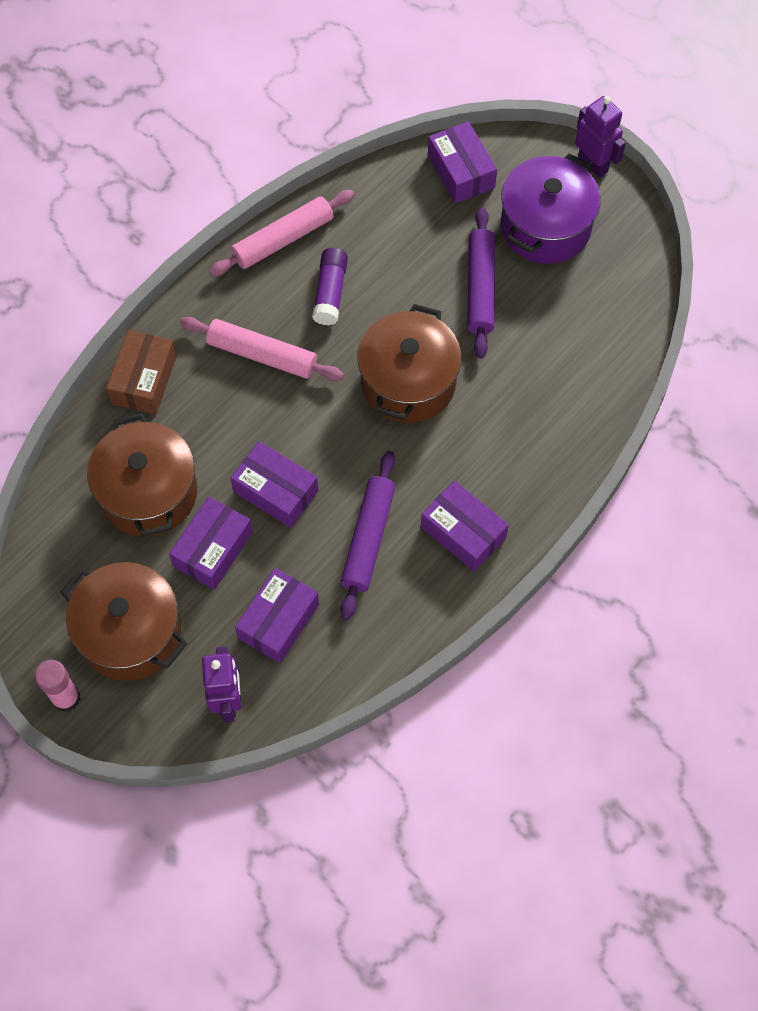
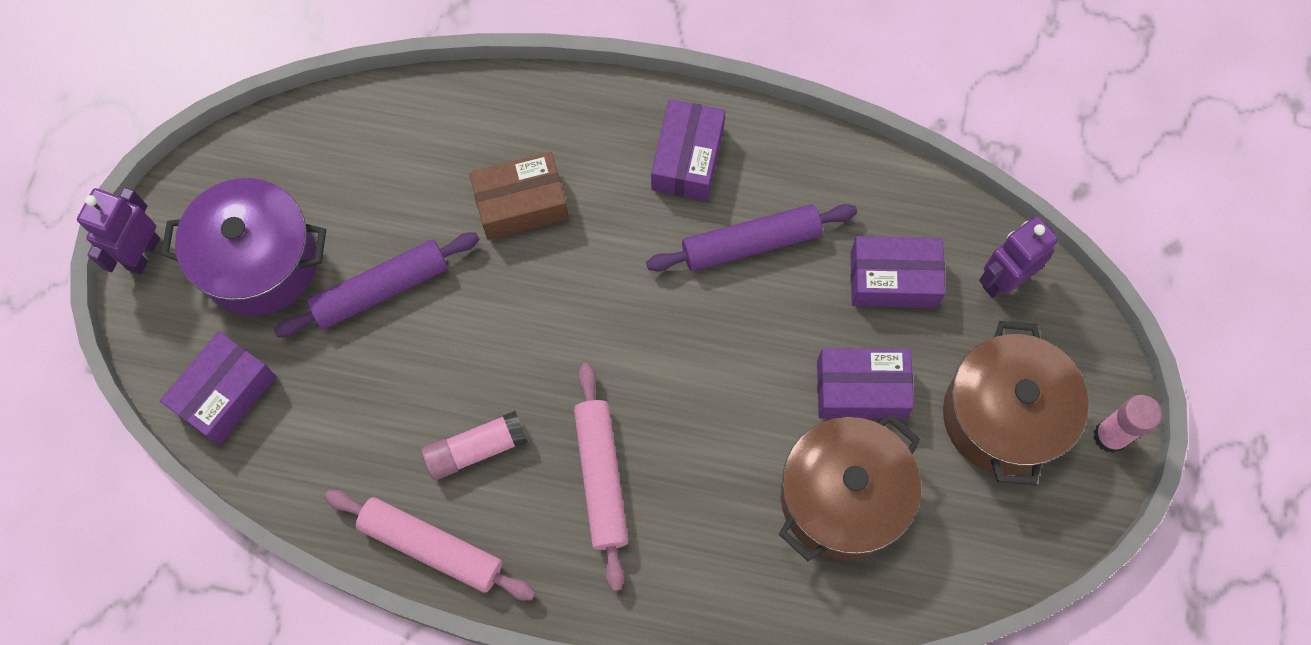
camera: 120 degrees left, 5 degrees up
(144, 380) = (711, 593): brown box -> brown box (521, 204)
(276, 491) = (756, 365): purple box -> none
(330, 292) = (476, 449): purple glue stick -> pink glue stick
(408, 382) = (545, 302): brown pot -> none

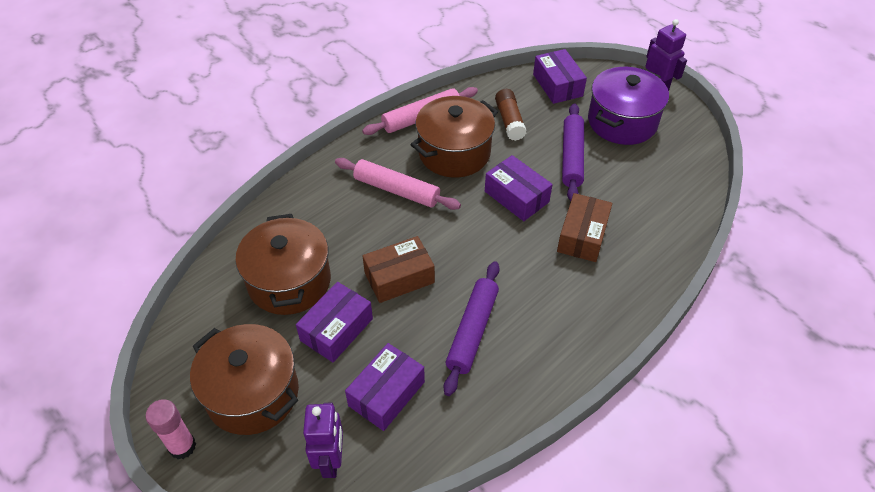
camera: 125 degrees right, 20 degrees down
(356, 415) = (509, 121): none -> brown glue stick
(476, 449) = (454, 153): pink glue stick -> brown pot
(687, 159) = (556, 332): purple box -> purple box (516, 196)
(739, 372) = (399, 278): none -> brown box

